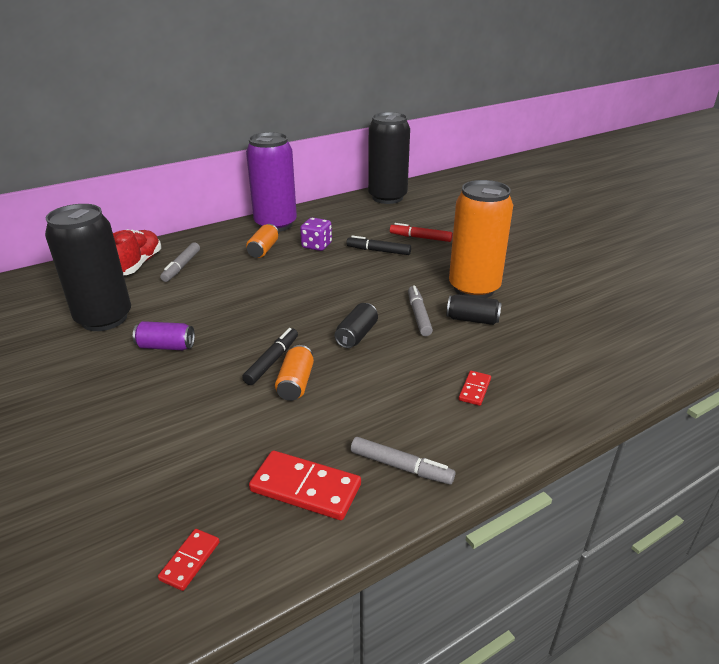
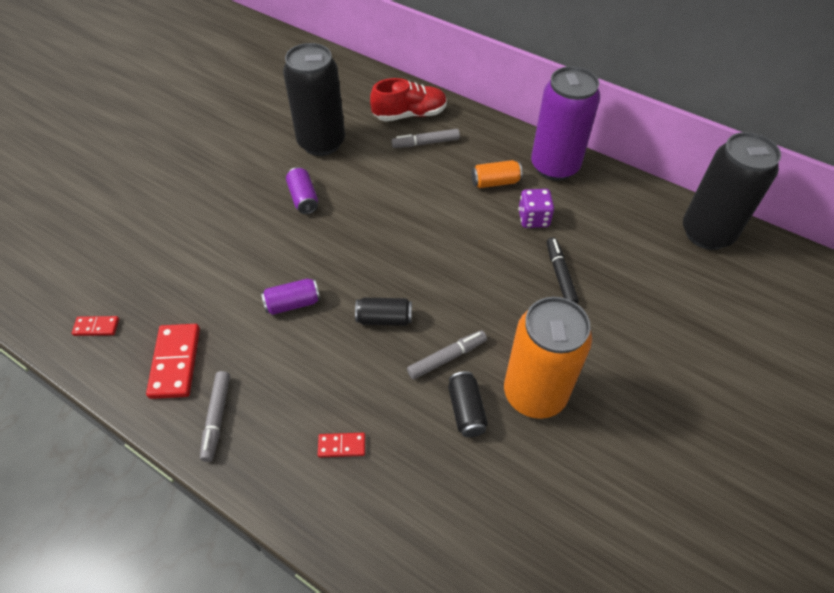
camera: 65 degrees right, 20 degrees up
(272, 361) = (315, 274): black marker -> none
(295, 383) = (292, 303): orange can -> purple can
(420, 238) = (622, 303): red marker -> none

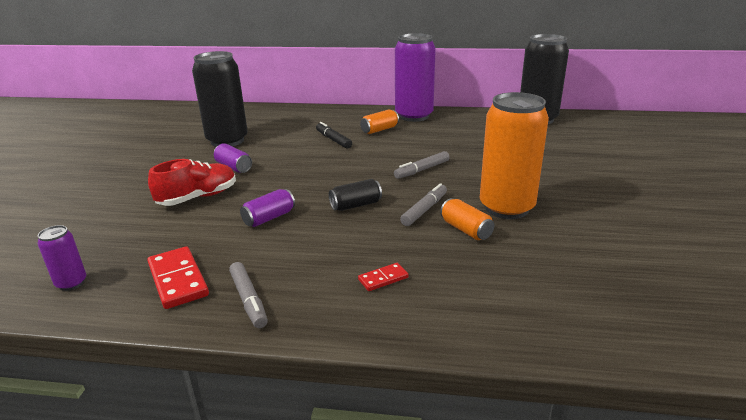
camera: 25 degrees left, 25 degrees down
(96, 327) = (71, 283): red domino -> purple can
(410, 114) = (288, 117): red shoe -> red shoe (198, 197)
(425, 143) = (312, 125): grey marker -> grey marker (422, 170)
(466, 410) = (466, 230): black can -> orange can
(533, 218) = (422, 138): purple dice -> none
(560, 275) = (466, 155): black marker -> black marker (333, 140)

